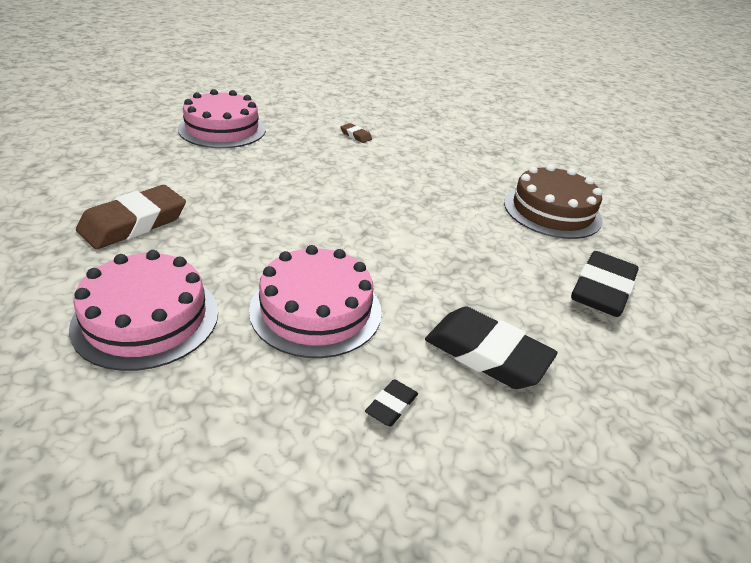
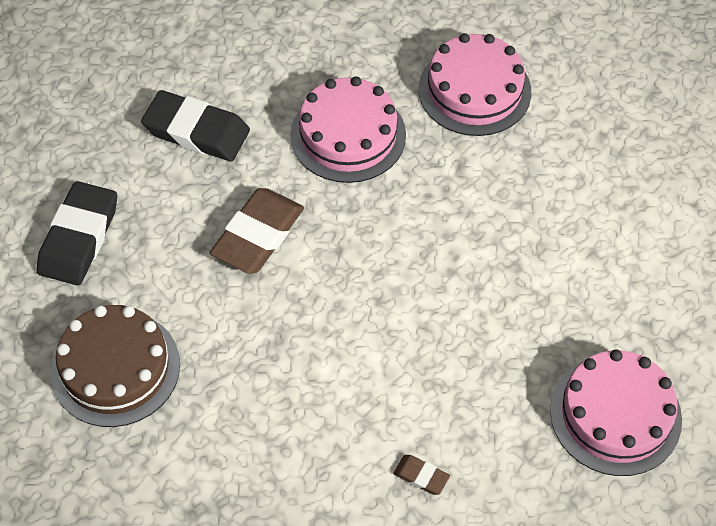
camera: 170 degrees right, 20 degrees up
(134, 223) = (570, 188): brown eraser -> brown eraser (258, 235)
(391, 406) = (264, 70): black eraser -> none

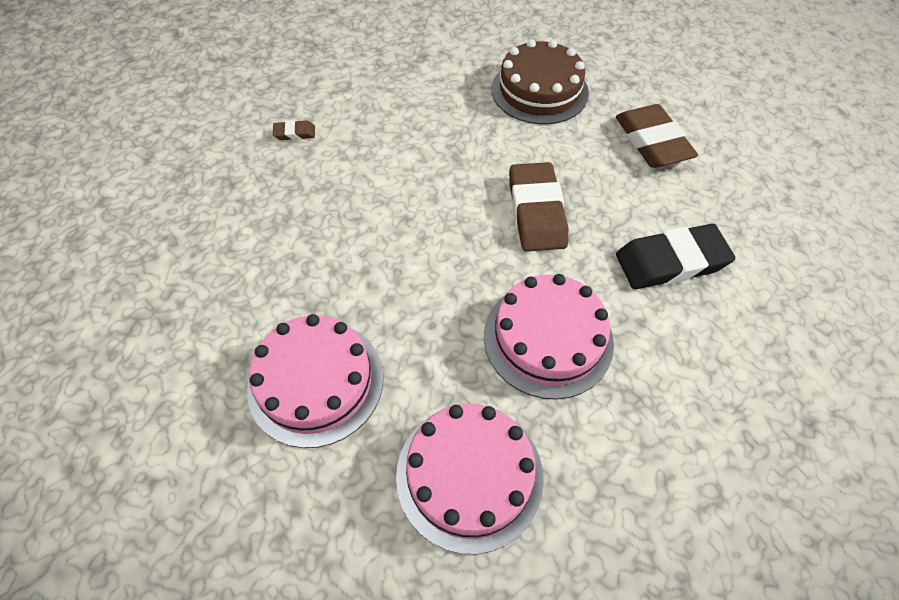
camera: 145 degrees right, 0 degrees up
(79, 238) = (652, 141): black eraser -> brown eraser
(615, 415) = (166, 237): pink cake -> pink cake (316, 382)

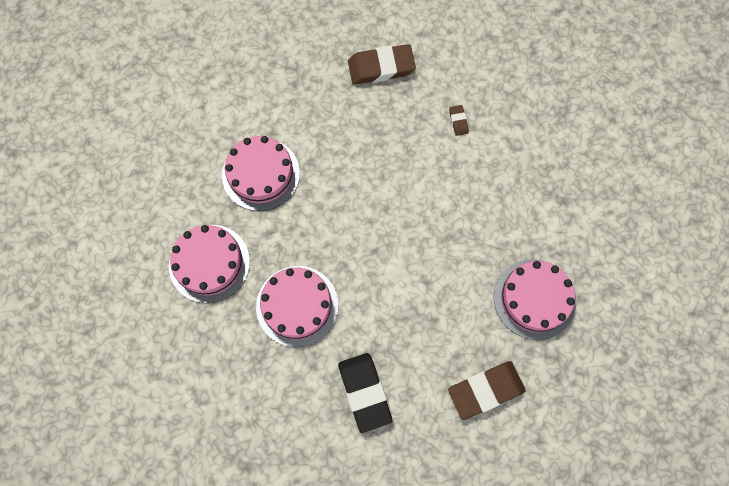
camera: 85 degrees right, 15 degrees up
(536, 211) = (401, 297): brown eraser -> brown eraser (381, 67)
(539, 90) = (534, 299): brown cake -> pink cake

